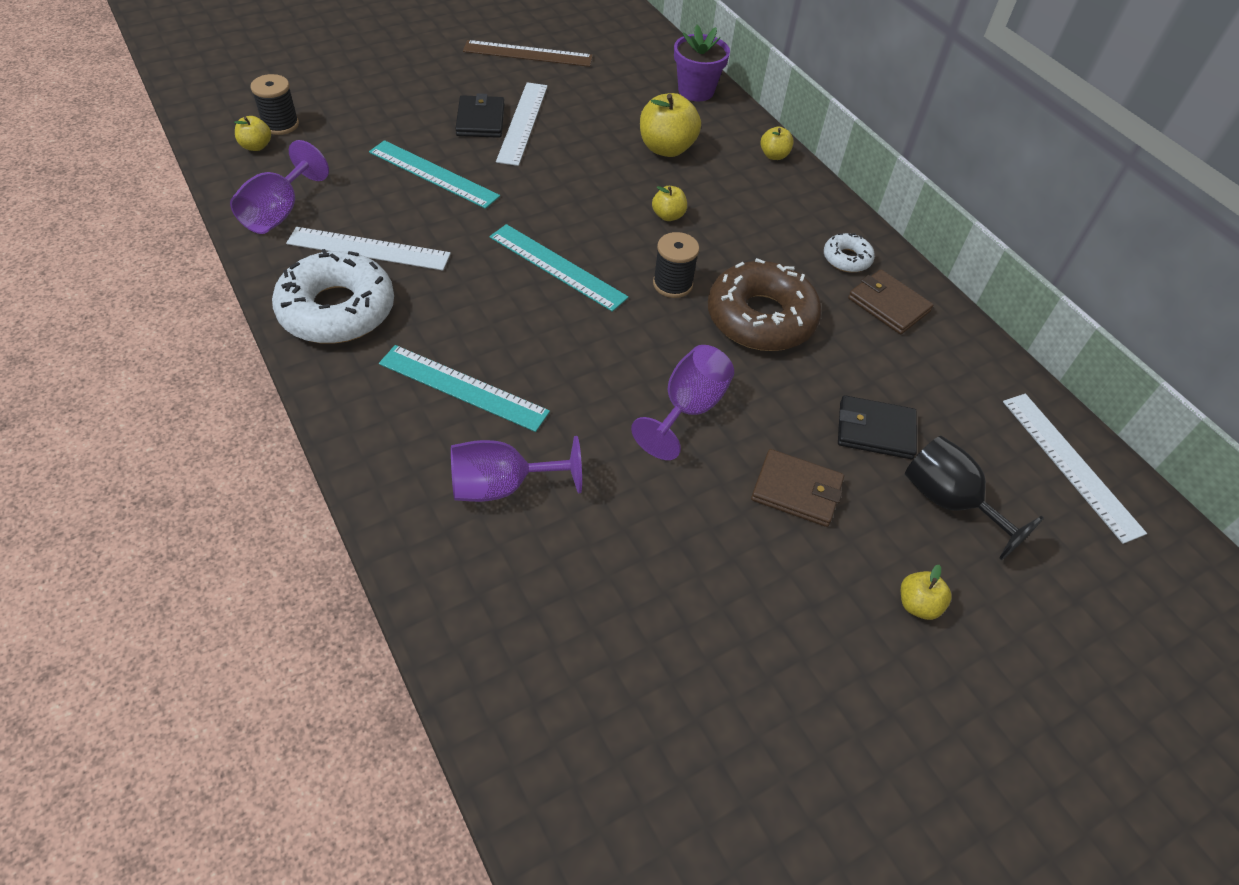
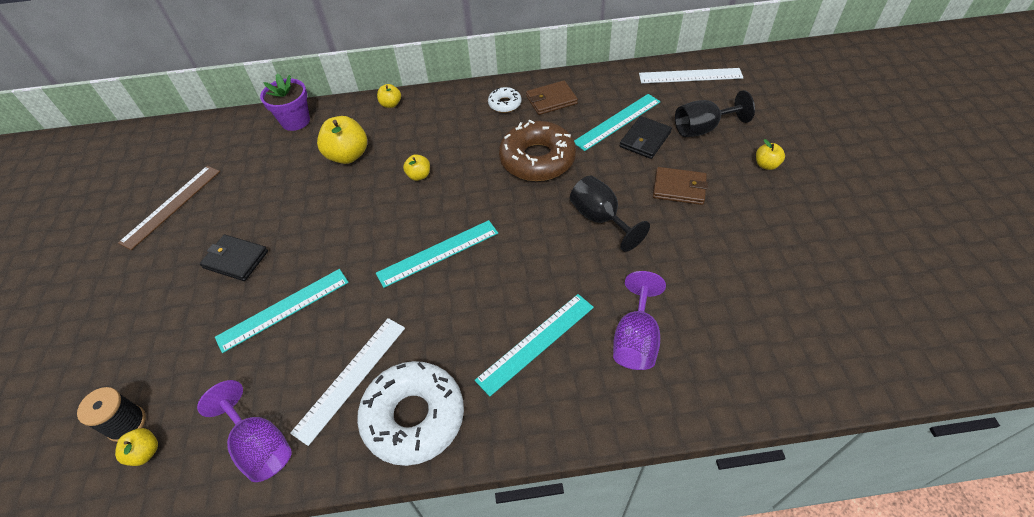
camera: 60 degrees left, 0 degrees up
(522, 123) = (259, 232): white ruler -> none
(672, 284) = (487, 193): black spool -> none
(688, 408) = (600, 219): purple goblet -> black goblet
(796, 490) = (679, 188): brown wallet -> brown wallet turned 60 degrees clockwise
(893, 389) = (617, 121): none -> turquoise ruler

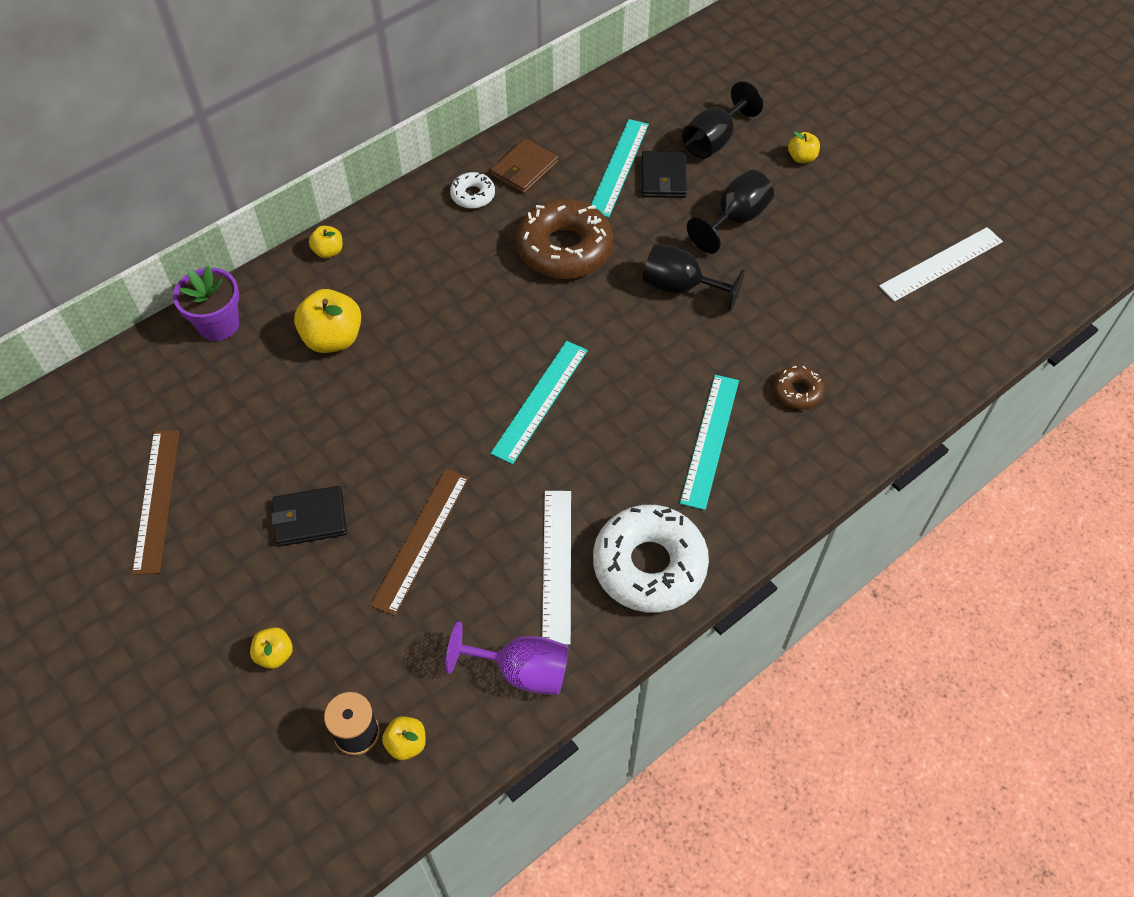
camera: 35 degrees left, 5 degrees up
(283, 309) = (421, 539): turquoise ruler -> brown ruler
(419, 176) = (444, 325): yellow apple -> yellow apple (275, 654)
(636, 339) = (797, 392): purple goblet -> brown donut
(679, 188) = (735, 219): brown wallet -> black goblet
(690, 76) = (658, 78): white ruler -> white ruler (941, 264)

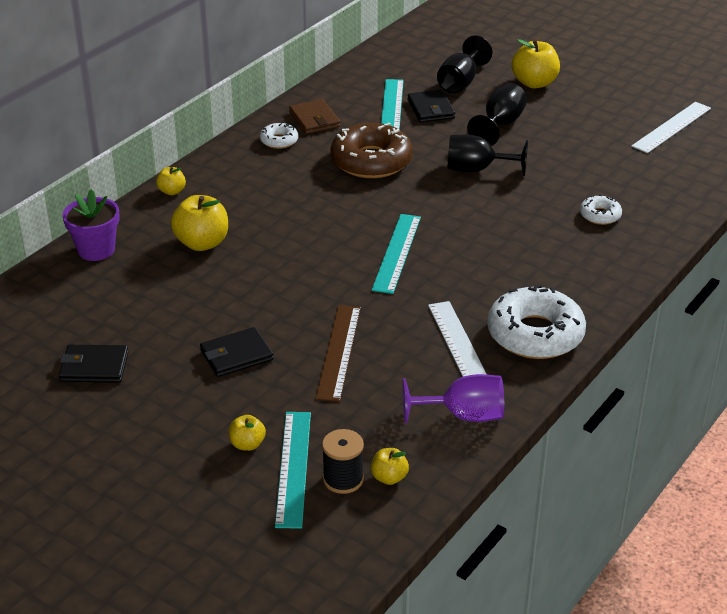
camera: 15 degrees left, 20 degrees down
(157, 500) = (94, 367): brown ruler -> black wallet
(524, 169) = (314, 119): brown wallet -> brown wallet turned 45 degrees counterclockwise
(710, 440) = (546, 254): turquoise ruler -> turquoise ruler (294, 468)
(797, 392) = (600, 215): brown donut -> white donut
(801, 158) = (534, 83): yellow apple -> yellow apple, size x1.86

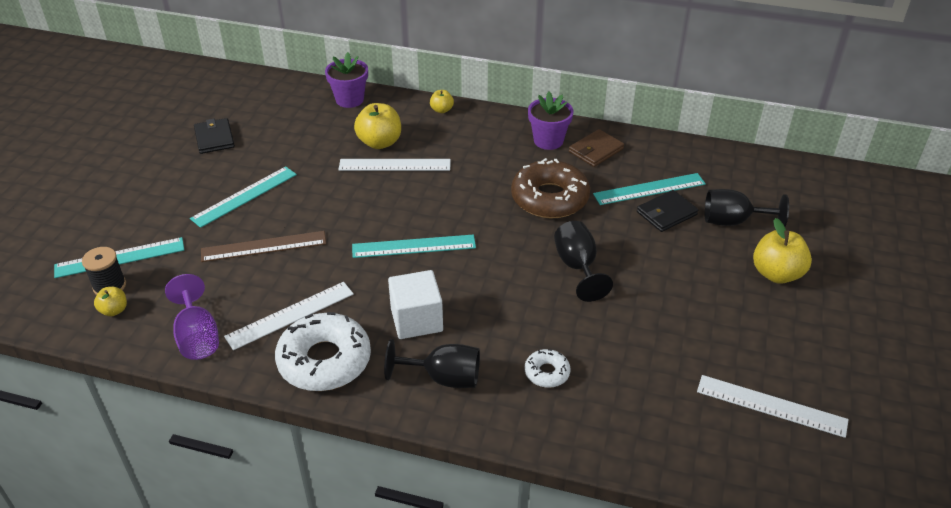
camera: 70 degrees right, 5 degrees up
(236, 355) = (245, 196): black wallet -> turquoise ruler
(247, 444) = (143, 228): yellow apple -> none
(251, 240) = (394, 165): none -> white ruler
(279, 141) = (548, 141): white donut -> purple flower pot
(500, 125) = (672, 266): black goblet -> black goblet (444, 378)
(504, 270) = (416, 320): none -> white cube

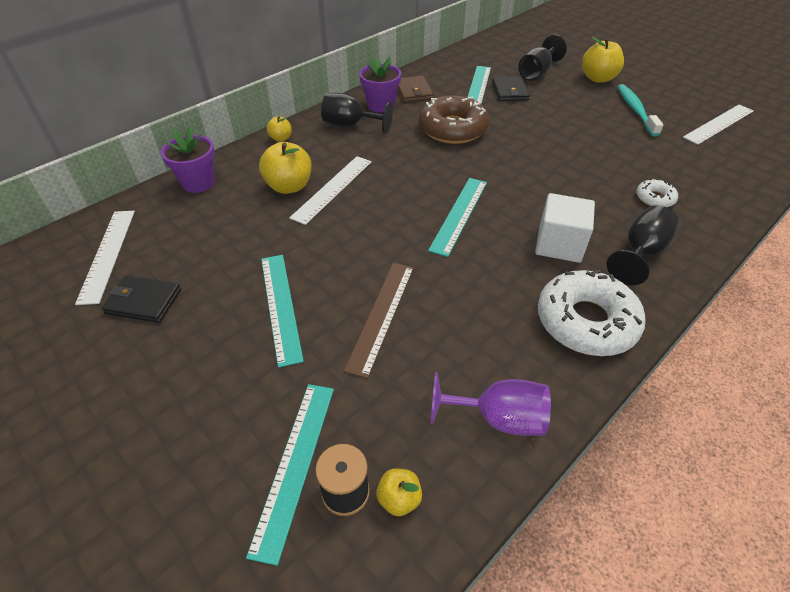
camera: 60 degrees left, 5 degrees up
(290, 315) = (506, 327): white ruler -> white ruler (108, 254)
(577, 267) = (543, 145): black goblet -> black goblet (350, 125)
(728, 322) = (635, 110): none -> turquoise toothbrush

